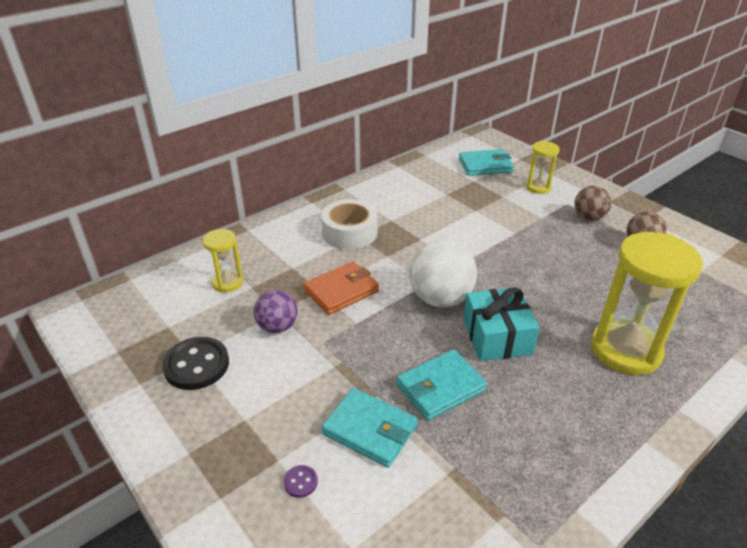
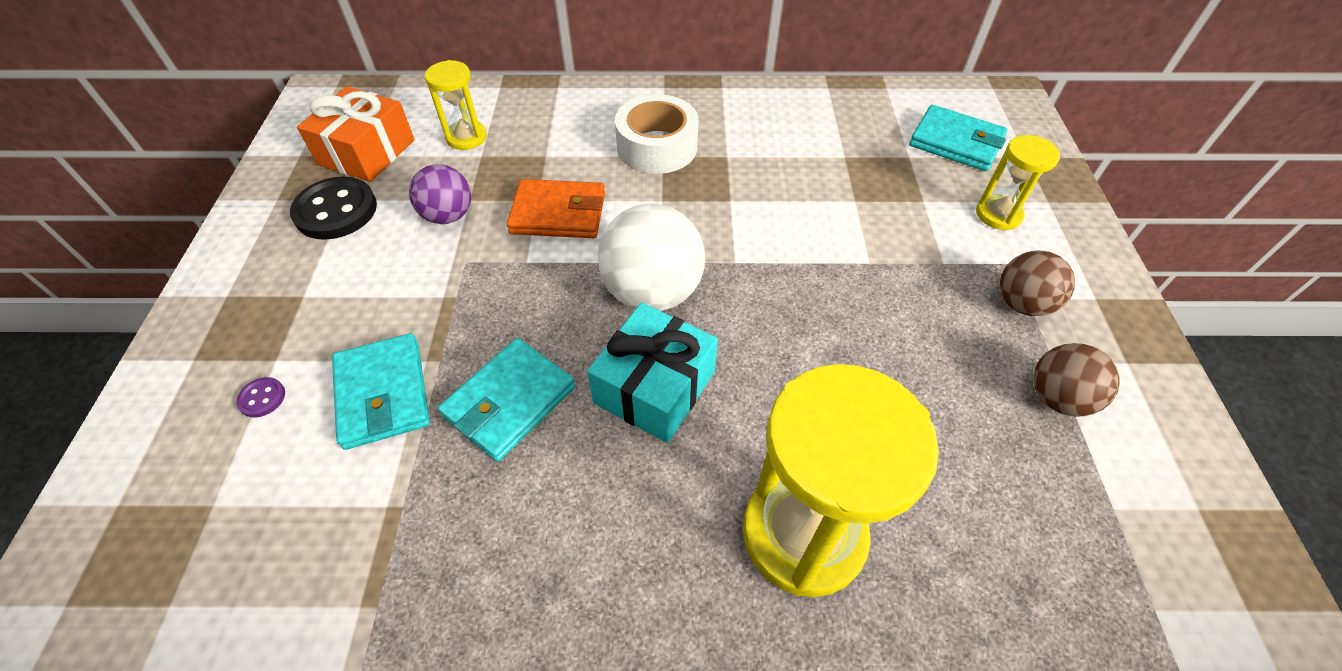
camera: 40 degrees right, 15 degrees up
(168, 324) = (367, 152): none -> orange gift
(440, 387) = (510, 402): turquoise wallet -> turquoise wallet turned 60 degrees counterclockwise

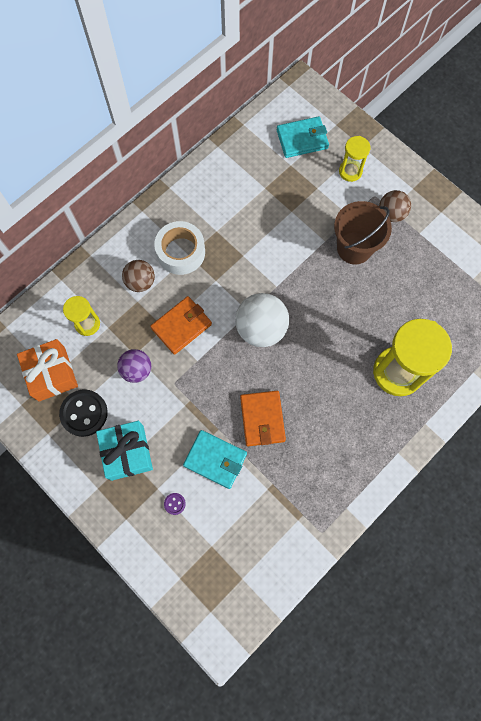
camera: 45 degrees left, 20 degrees up
(510, 402) = (262, 419): turquoise wallet -> orange wallet
(655, 387) = (304, 366): turquoise gift -> turquoise gift (127, 452)
(909, 302) = (354, 248): none -> brown bucket
(1057, 398) = (430, 248): brown ball -> brown ball (140, 282)

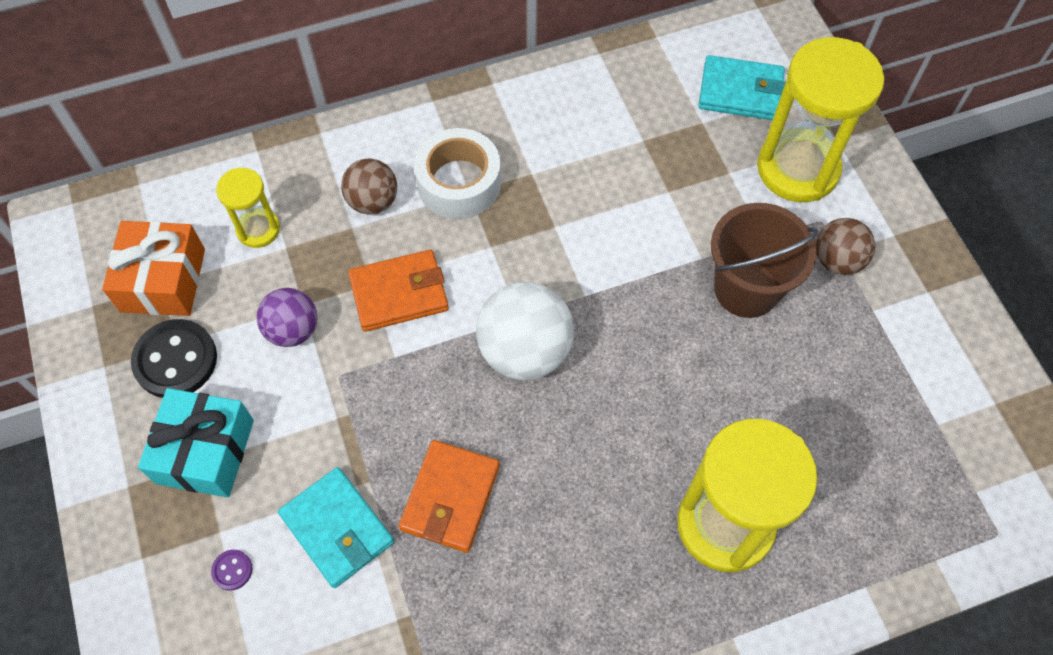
camera: 25 degrees right, 10 degrees down
(350, 171) = (797, 168): yellow hourglass -> yellow hourglass, size x1.95

